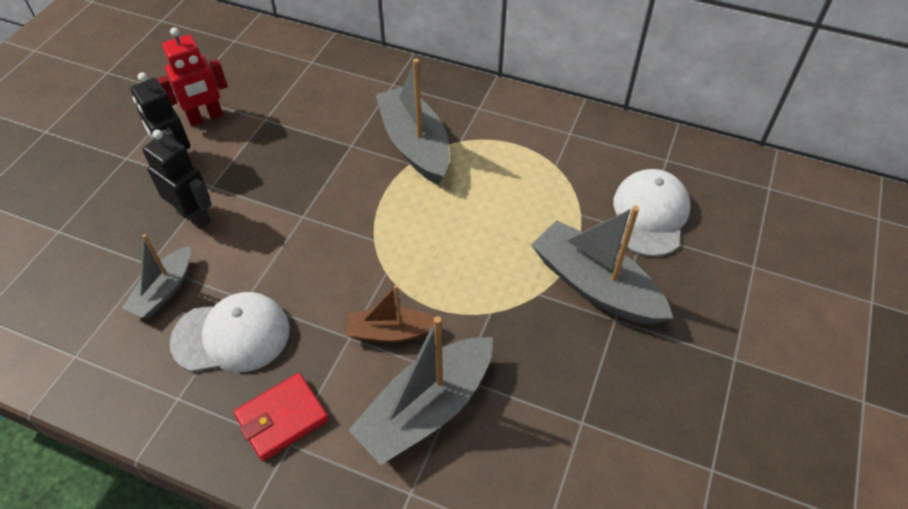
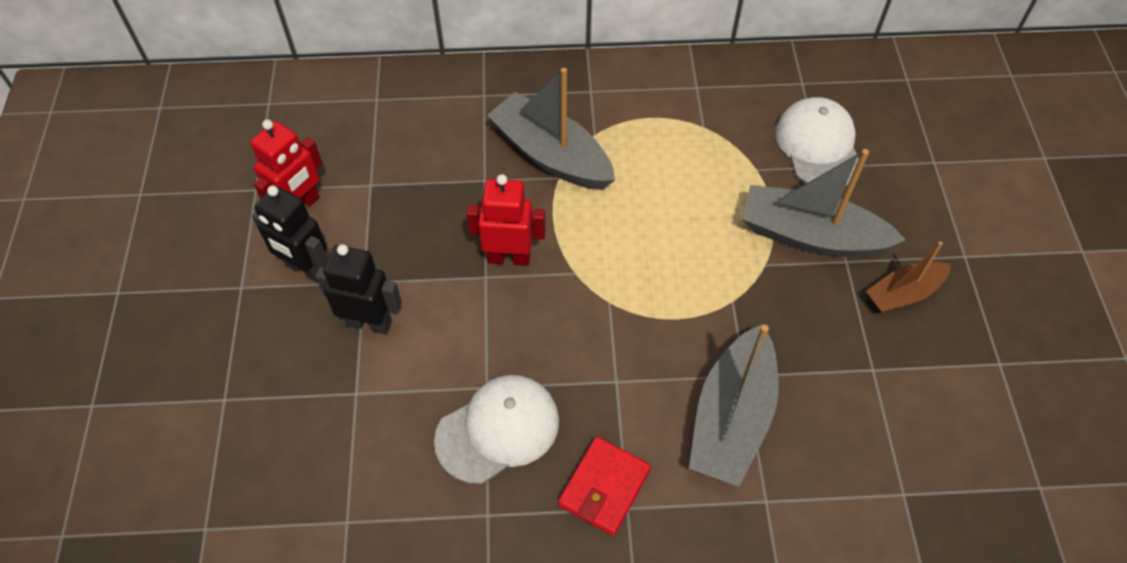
camera: 25 degrees left, 5 degrees up
(164, 290) = (393, 414): grey boat -> none
(330, 208) = (509, 257): none -> red robot
(391, 332) = (652, 359): brown boat -> brown boat (903, 293)

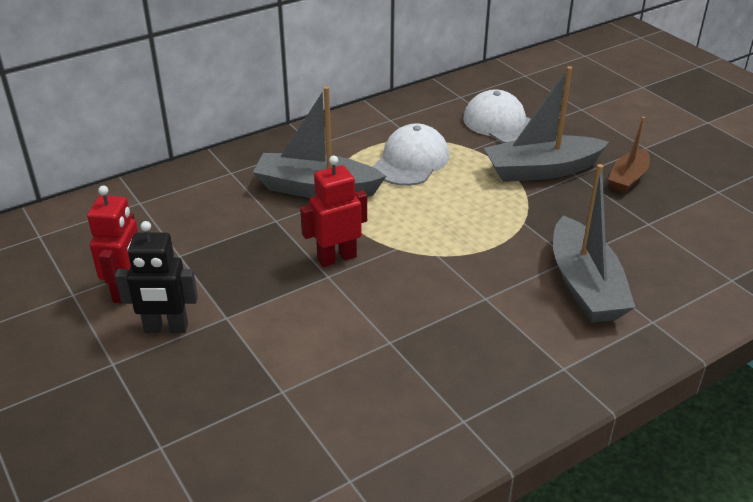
camera: 30 degrees left, 20 degrees down
(369, 322) = (254, 341): black robot -> none
(498, 430) = (423, 364): white cap -> white cap (411, 161)
(604, 487) = (536, 363): red wallet -> none

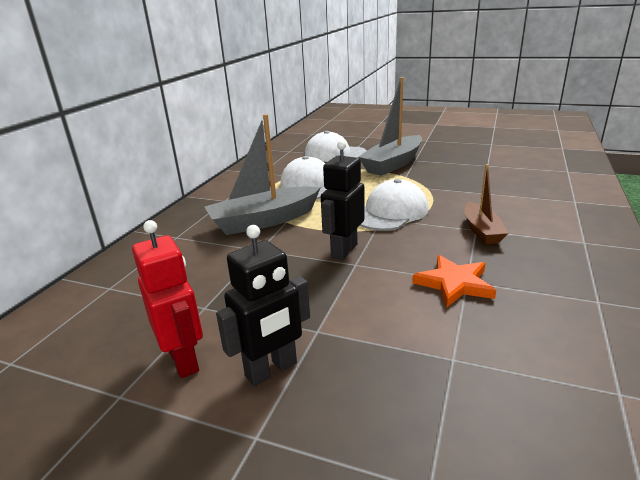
camera: 35 degrees left, 10 degrees down
(336, 258) = (343, 251): red robot -> black robot
(376, 338) = (454, 283): none -> orange star
(438, 236) = (390, 212): none -> white cap
(585, 285) = (513, 200): grey boat -> none
(628, 178) = (442, 153): brown boat -> brown boat (481, 230)

